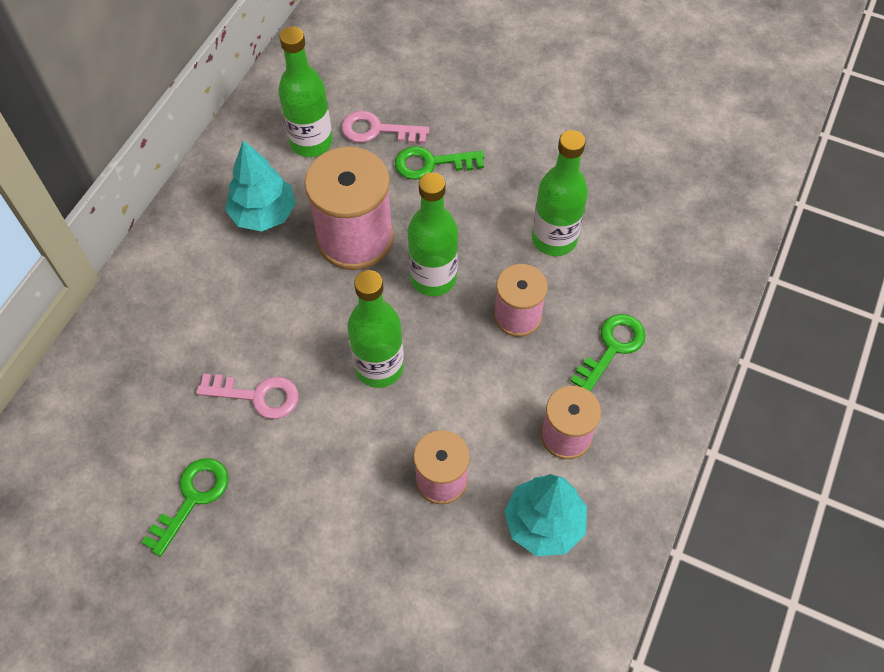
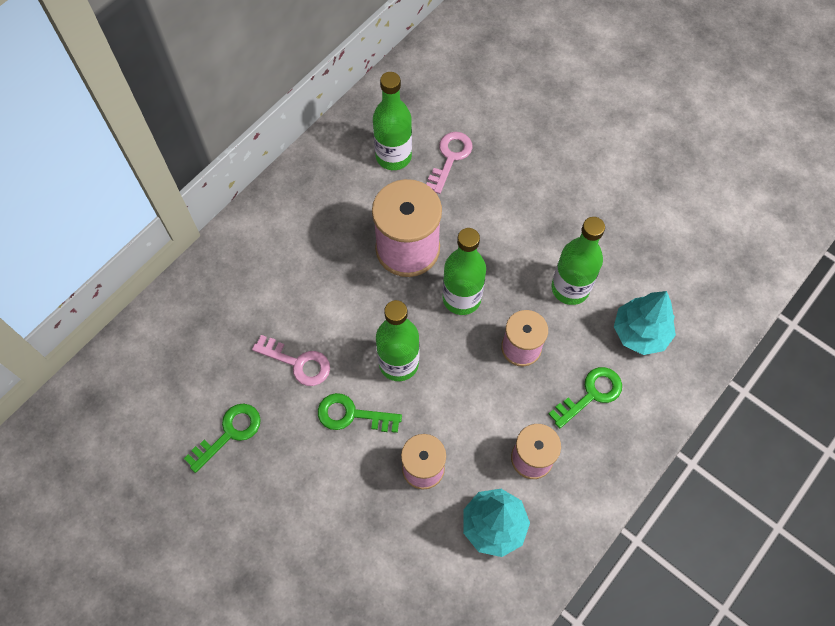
camera: 15 degrees right, 5 degrees up
(264, 214) = (340, 210): turquoise tree -> turquoise tree (640, 332)
(377, 130) = (450, 158): pink key -> pink key turned 90 degrees clockwise
(431, 163) = (487, 198): green key -> green key (352, 415)

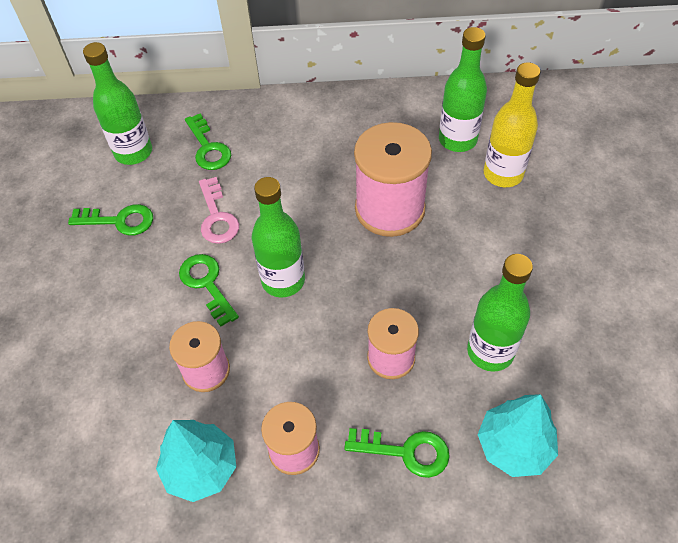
camera: 50 degrees right, 10 degrees down
(223, 318) = (208, 148): none -> green key
(450, 158) = (503, 174): pink key -> yellow bottle
(461, 298) = (388, 278): green bottle -> green bottle (133, 152)

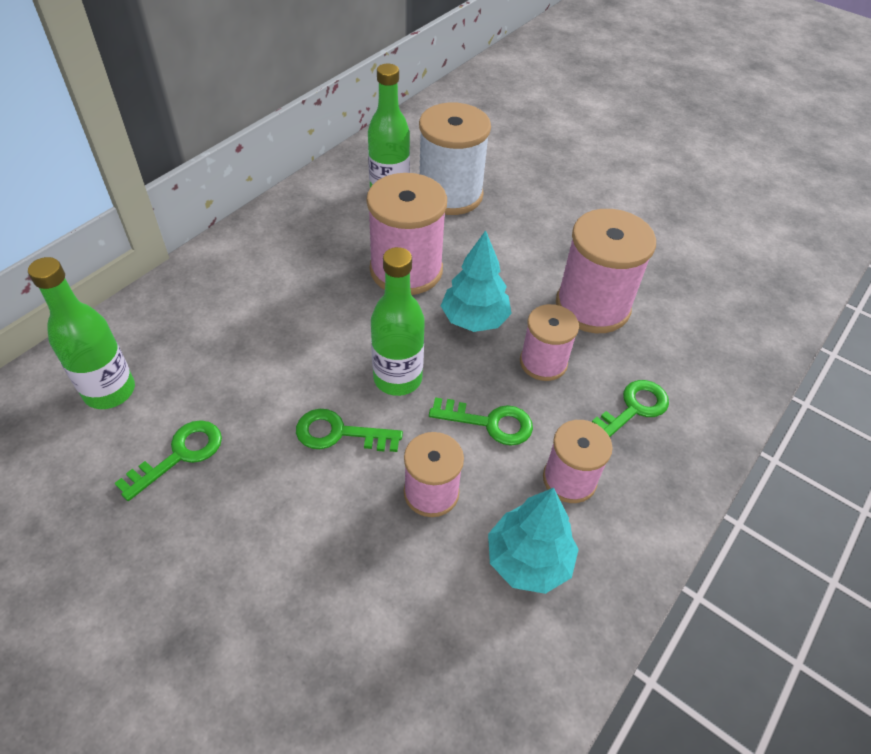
camera: 55 degrees left, 5 degrees down
(208, 148) = (186, 334): green key -> green key (489, 423)
(217, 217) = (274, 379): pink key -> none
(490, 351) = (592, 306): green bottle -> pink spool
(503, 174) = (450, 194): yellow bottle -> white spool
(514, 446) = (679, 347): turquoise tree -> turquoise tree (474, 319)

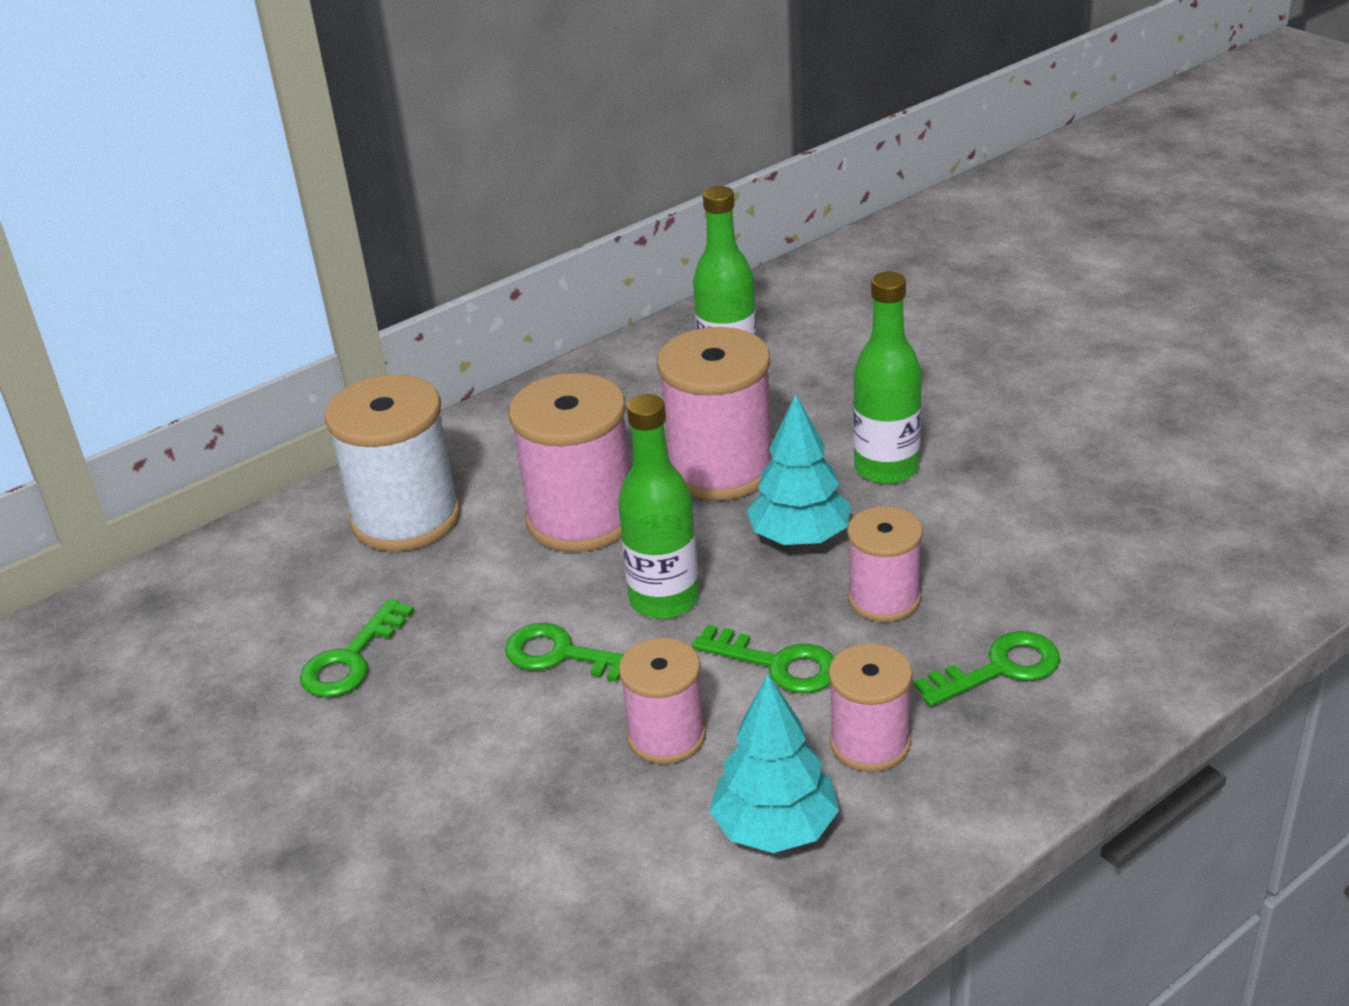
camera: 20 degrees right, 15 degrees down
(110, 391) = (284, 580): green bottle -> green bottle (886, 468)
(180, 455) = (351, 659): green key -> green key turned 150 degrees clockwise
(450, 194) = (819, 376): white spool -> white spool (406, 518)
(592, 306) = (988, 534): pink spool -> pink spool (581, 518)

